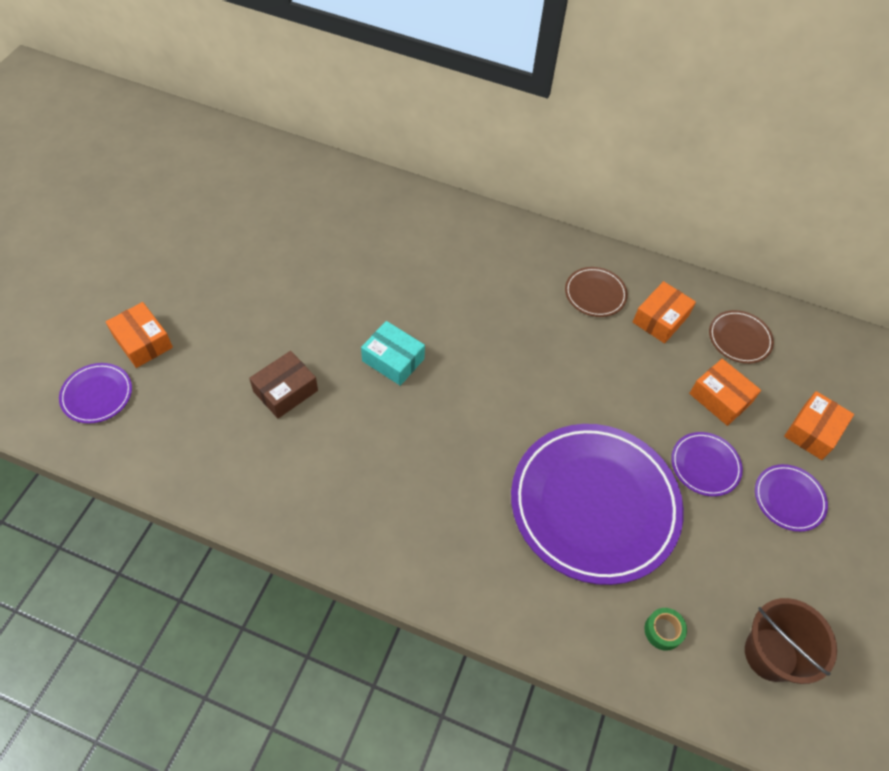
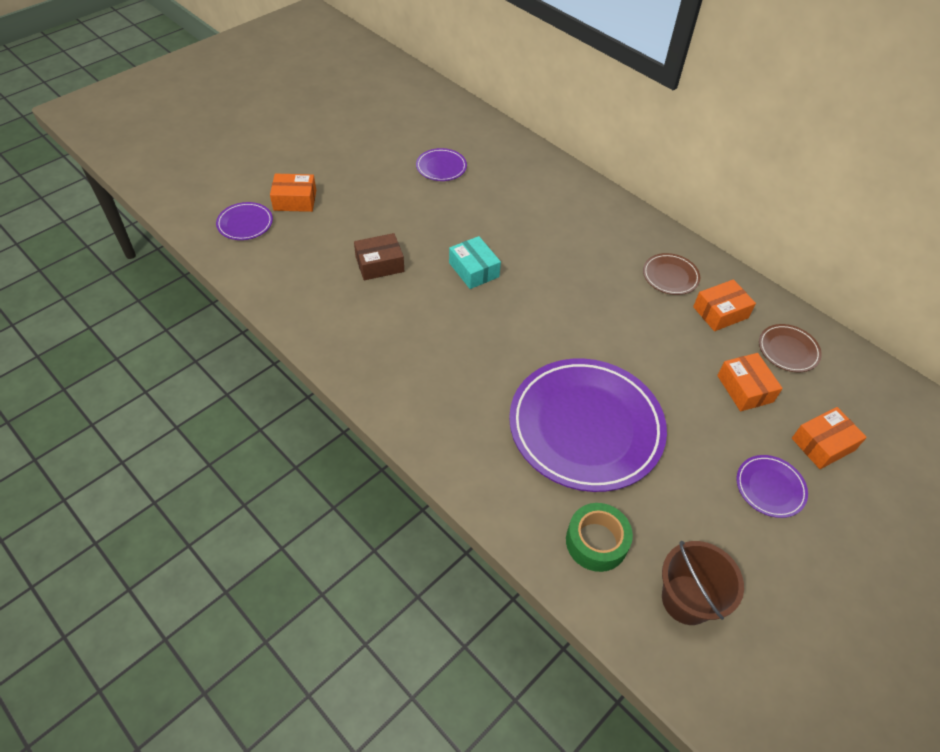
camera: 25 degrees right, 5 degrees down
(143, 342) = (295, 200): orange box -> orange box turned 75 degrees counterclockwise
(663, 631) = (596, 542): green tape -> green tape, size x1.74
(705, 465) = (702, 434): purple plate -> purple plate (441, 167)

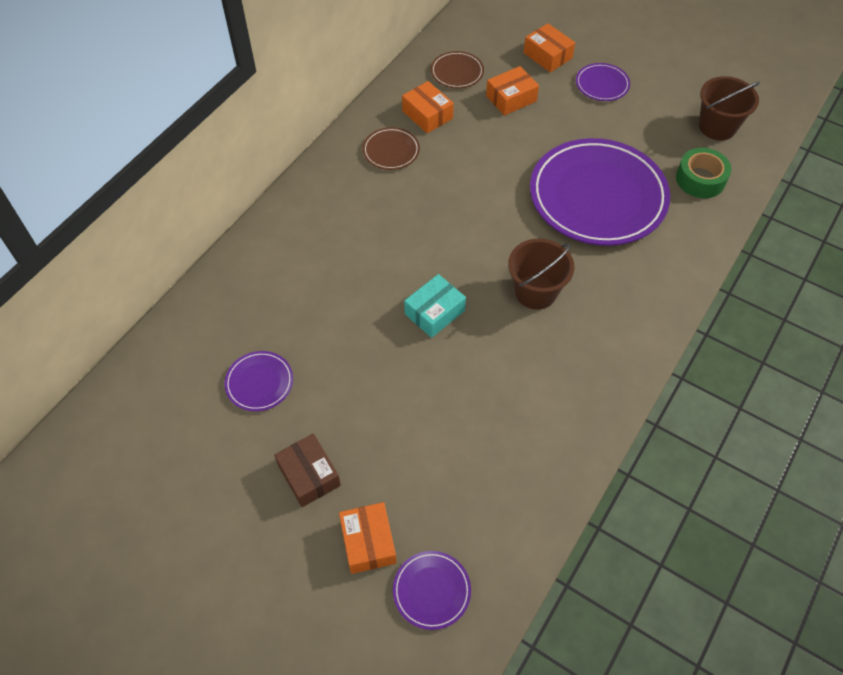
camera: 100 degrees left, 5 degrees up
(379, 264) = (455, 406): brown box -> brown box (309, 475)
(475, 342) = (535, 292): none -> brown bucket

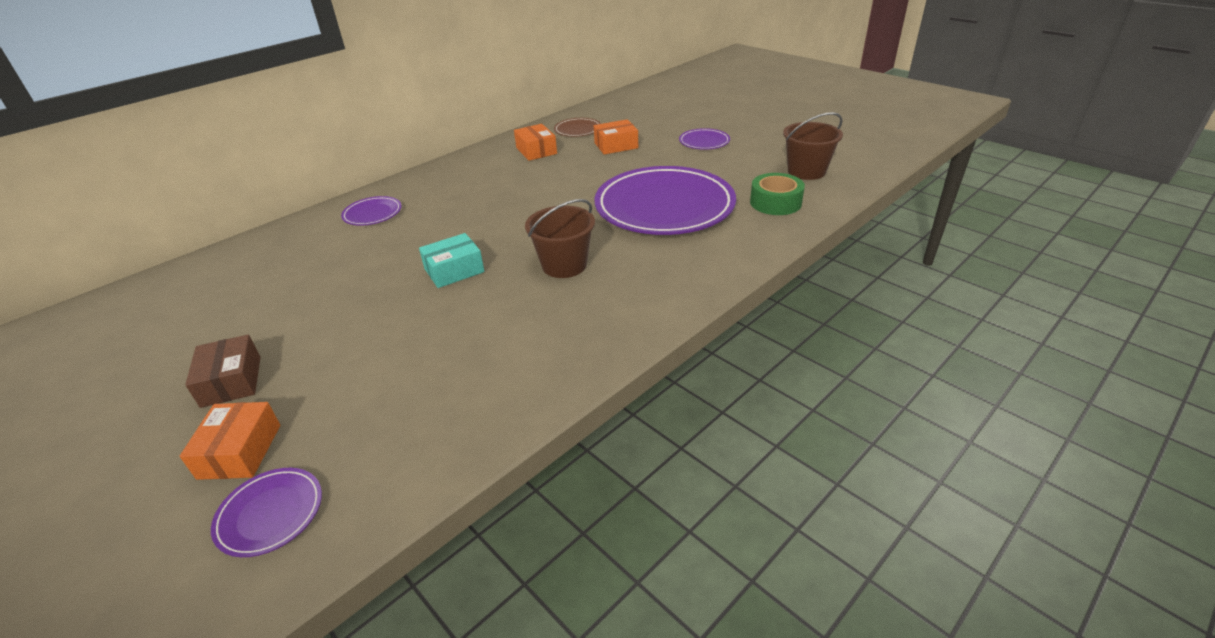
camera: 15 degrees right, 20 degrees down
(259, 383) = (250, 303): purple plate -> purple plate (372, 214)
(391, 151) = (490, 168): brown plate -> none
(547, 55) = (663, 125): orange box -> none

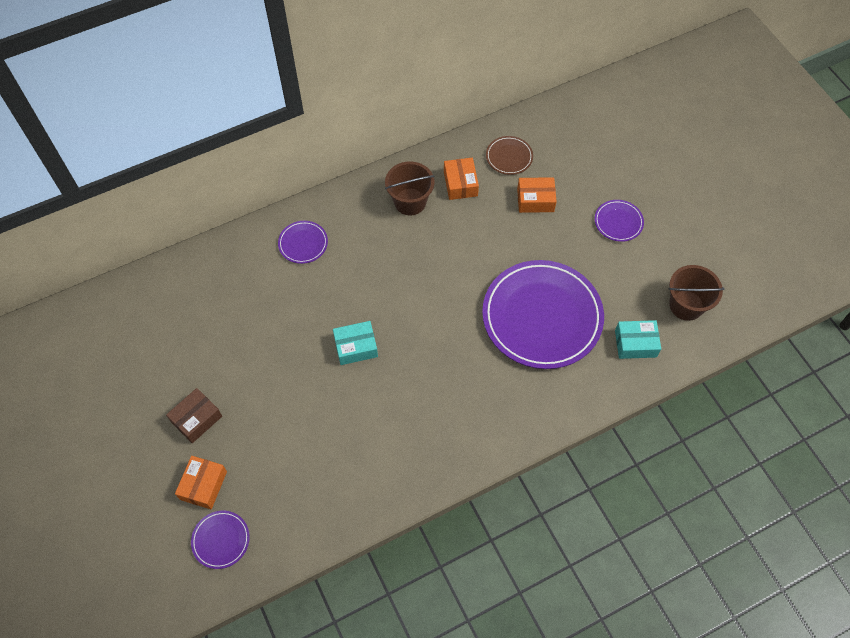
camera: 15 degrees right, 25 degrees up
(231, 381) = (196, 419): brown box -> brown box turned 45 degrees clockwise
(564, 265) = (438, 369): brown bucket -> brown bucket (410, 202)
(775, 202) = (635, 343): green tape -> turquoise box

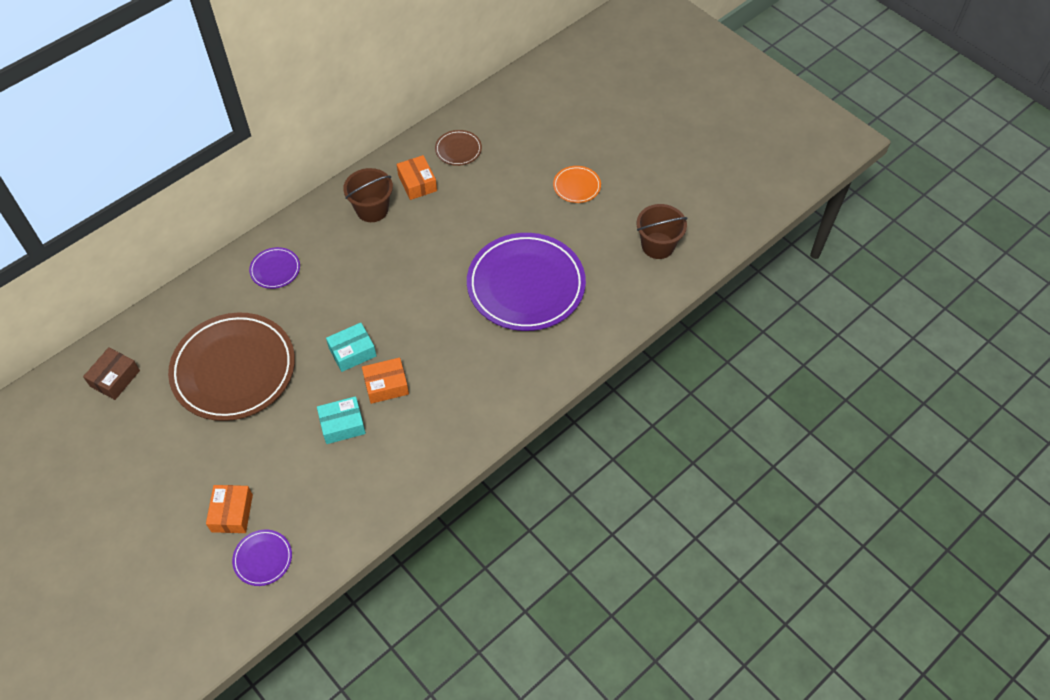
camera: 15 degrees left, 5 degrees down
(196, 419) = (209, 454): brown box -> brown box (115, 378)
(240, 337) = (234, 369): none -> brown plate
(535, 200) = (493, 183): orange box -> orange box (386, 385)
(618, 222) = (577, 186): purple plate -> orange plate
(635, 343) = (619, 289): turquoise box -> turquoise box (342, 425)

